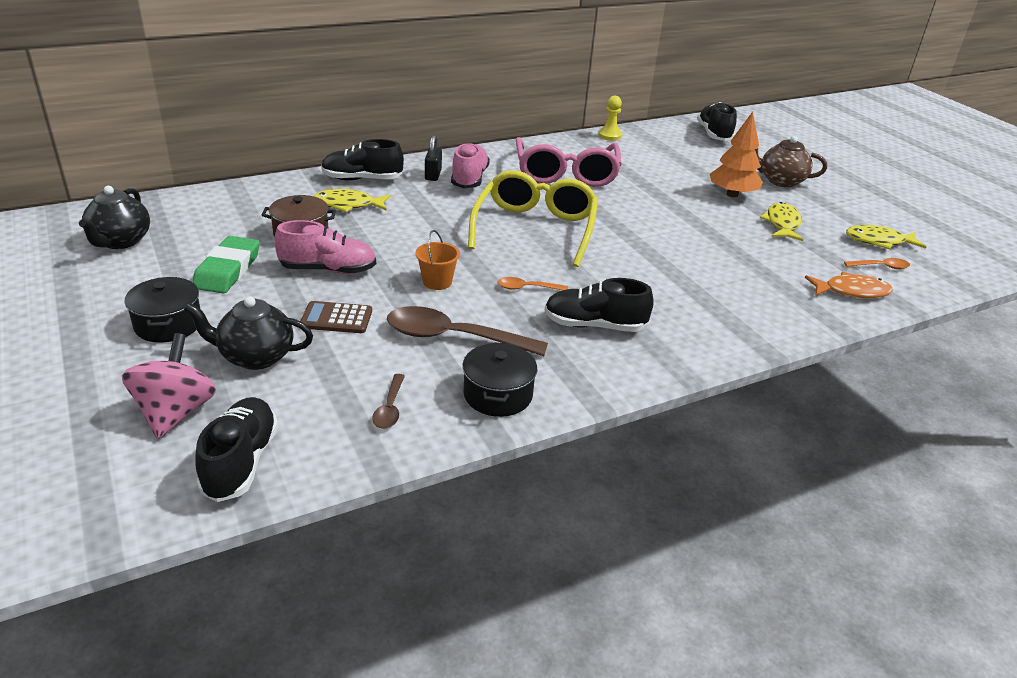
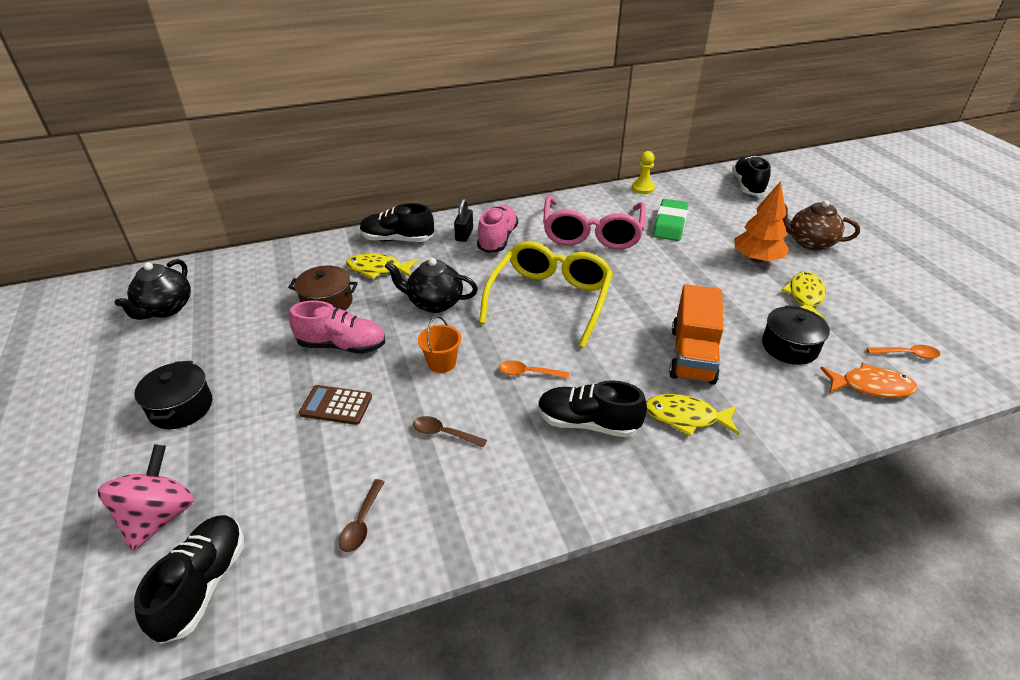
camera: 10 degrees right, 5 degrees up
(227, 270) = (250, 344): green eraser -> green eraser (669, 224)
(255, 357) = (250, 450): black teapot -> black teapot (434, 303)
(454, 337) = (444, 433): brown spoon -> brown spoon, size x0.48
(497, 395) = (472, 510): black pot -> black pot (789, 347)
(684, 271) = (692, 355): none -> orange truck
(878, 241) = (908, 321): yellow fish -> yellow fish (685, 417)

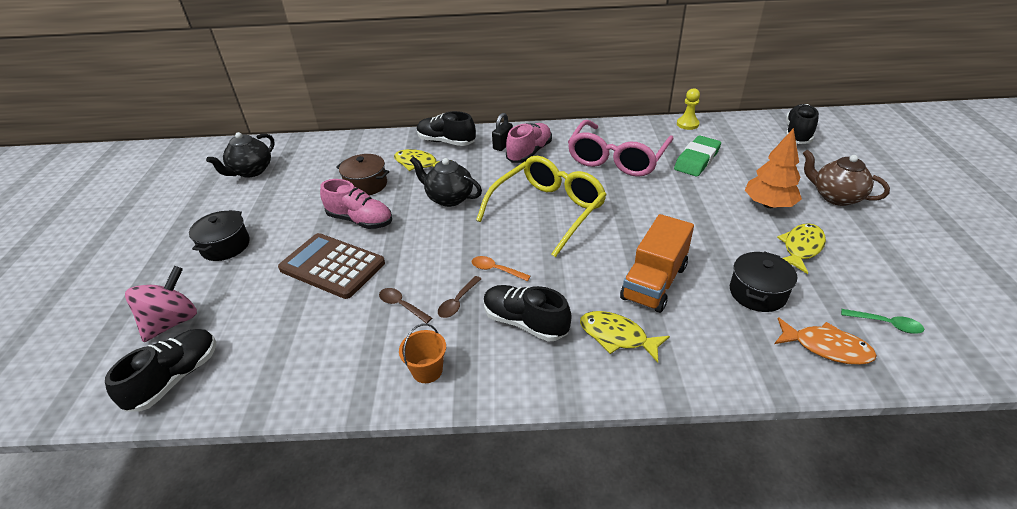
camera: 20 degrees right, 0 degrees up
(336, 405) = (332, 266): brown calculator -> brown calculator, size x1.77
(362, 522) = (304, 361): brown spoon -> brown spoon (458, 302)
(442, 363) = (429, 248): orange bucket -> orange bucket (427, 370)
(907, 354) = (886, 324): orange spoon -> green spoon

